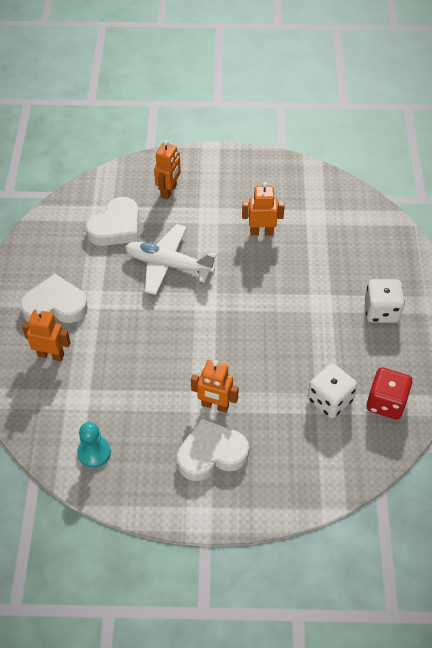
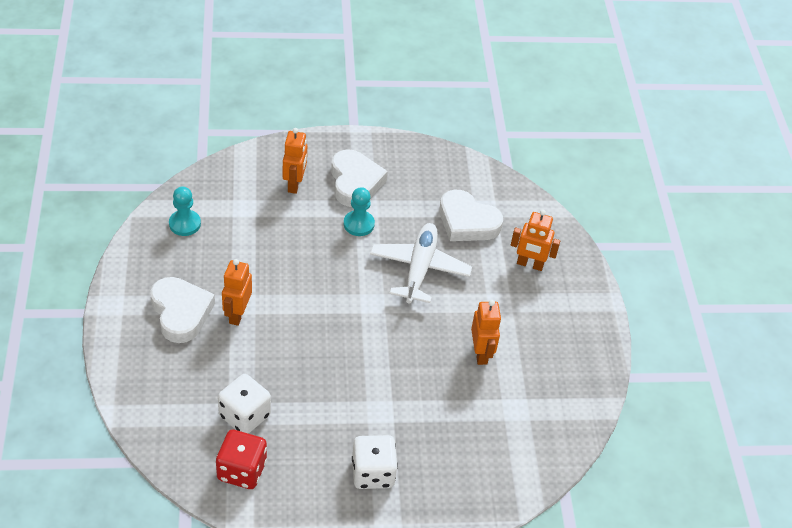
camera: 80 degrees right, 5 degrees down
(110, 306) = (359, 224): none -> turquoise pawn

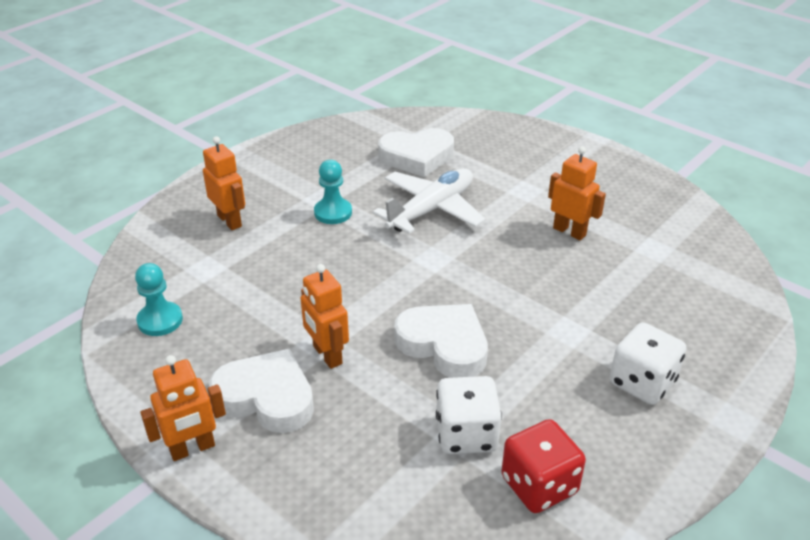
camera: 40 degrees left, 10 degrees down
(355, 182) = (283, 187): white heart -> white heart (444, 345)
(419, 268) = (431, 209): white plane -> white plane turned 75 degrees clockwise
(530, 264) = (505, 154): orange robot -> orange robot (192, 449)

